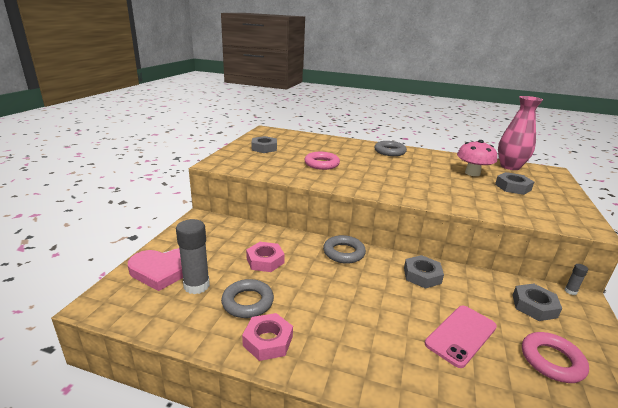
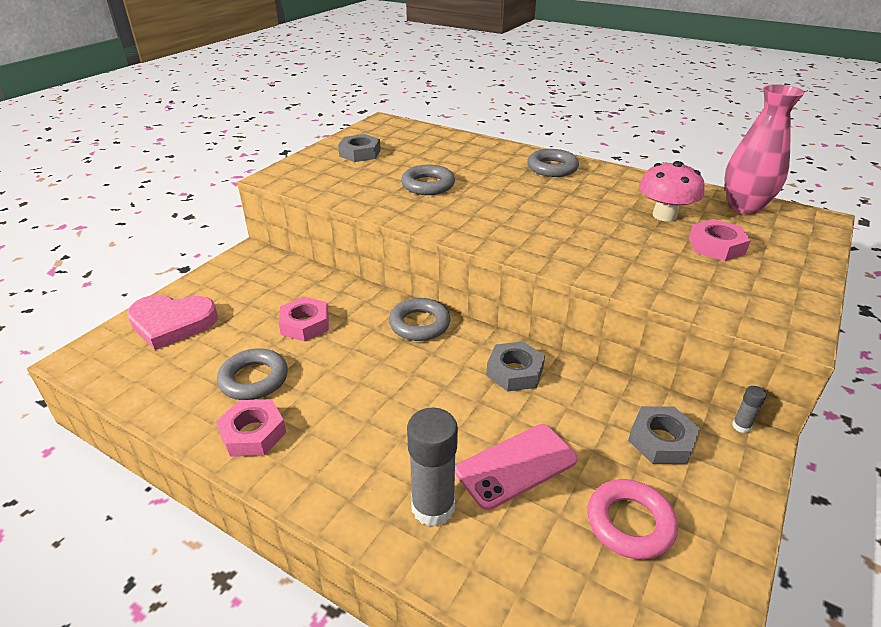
camera: 15 degrees right, 10 degrees up
(196, 286) = (202, 349): grey glue stick -> grey glue stick (433, 507)
(321, 164) = (428, 185): pink ring -> grey ring
(513, 187) = (716, 246): grey nut -> pink nut

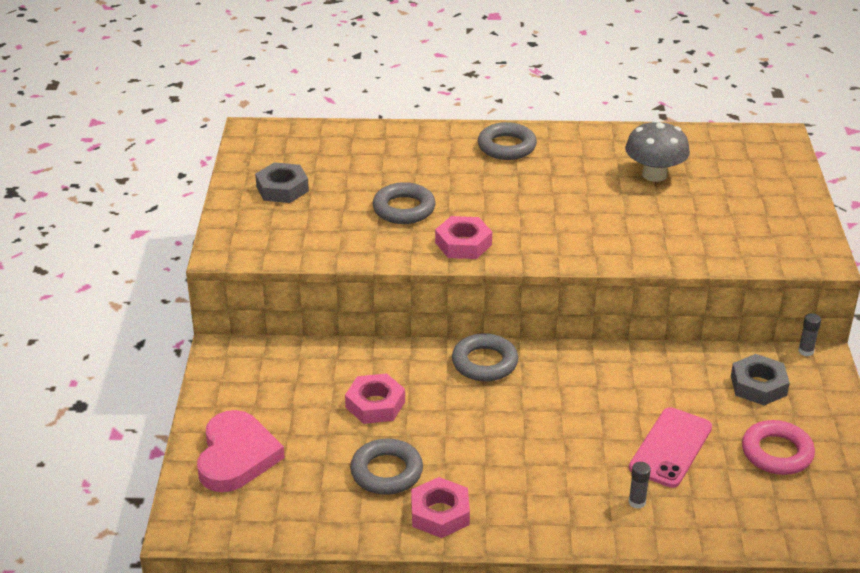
camera: 30 degrees left, 0 degrees up
(172, 323) = (236, 456): pink heart -> pink heart turned 60 degrees counterclockwise
(433, 507) = (637, 502): grey glue stick -> grey glue stick, size x0.46
(515, 372) = (607, 374): grey nut -> none
(664, 215) = (654, 175): pink mushroom -> grey mushroom
(716, 246) = (718, 195): pink nut -> pink nut (463, 244)
(744, 207) = (713, 142): pink vase -> none

